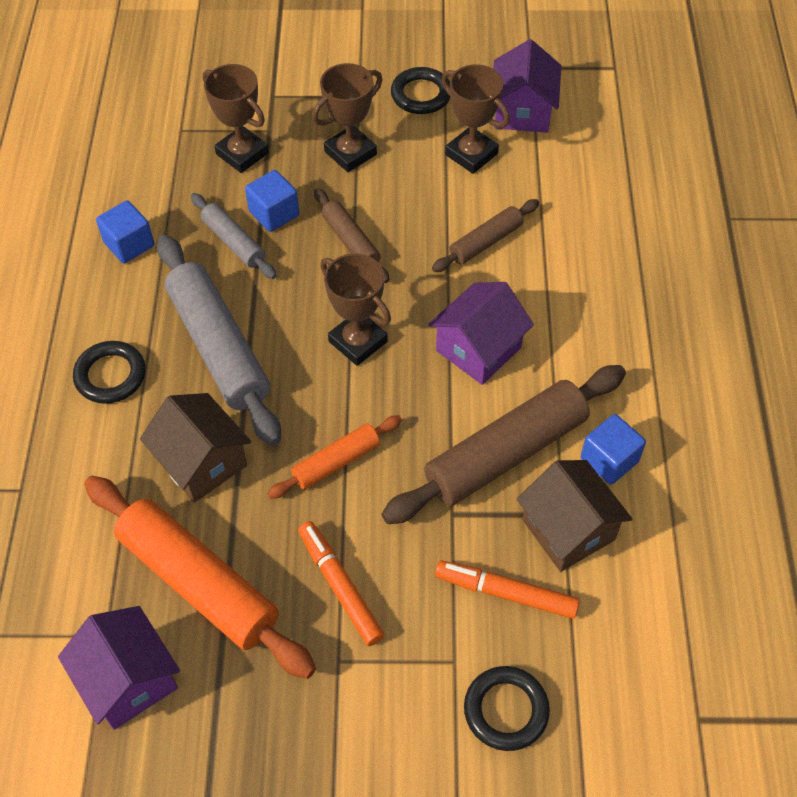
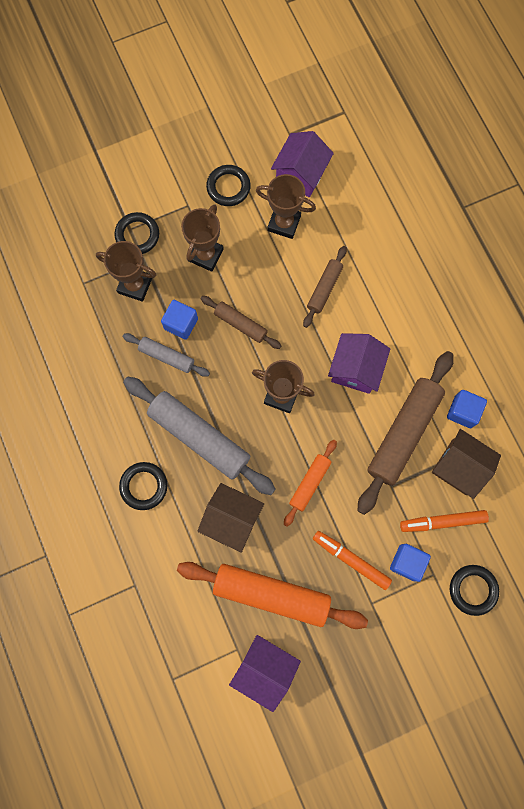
camera: 25 degrees left, 20 degrees up
(129, 244) = (100, 387): blue cube -> blue cube (407, 562)
(278, 105) = (137, 235): none -> black ring
(522, 111) = (301, 174): purple house -> purple house turned 45 degrees clockwise

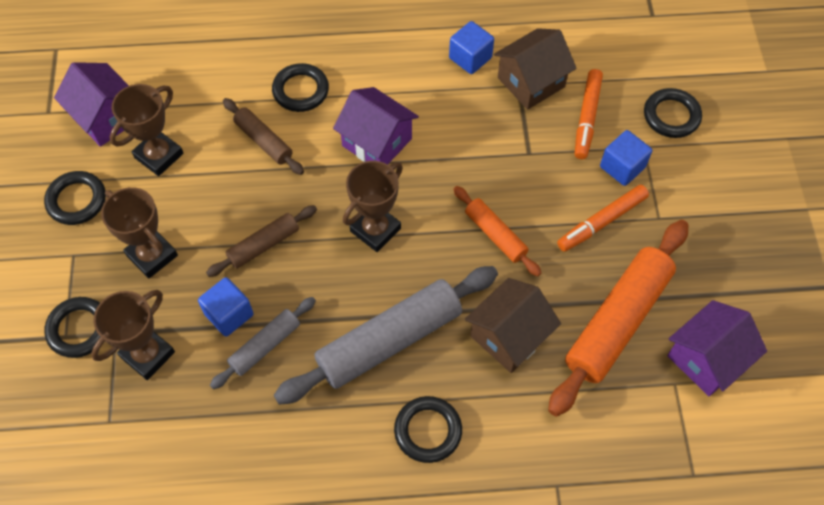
camera: 70 degrees left, 15 degrees down
(379, 296) = (300, 90): none -> black ring
(403, 433) = (473, 121): brown rolling pin -> none

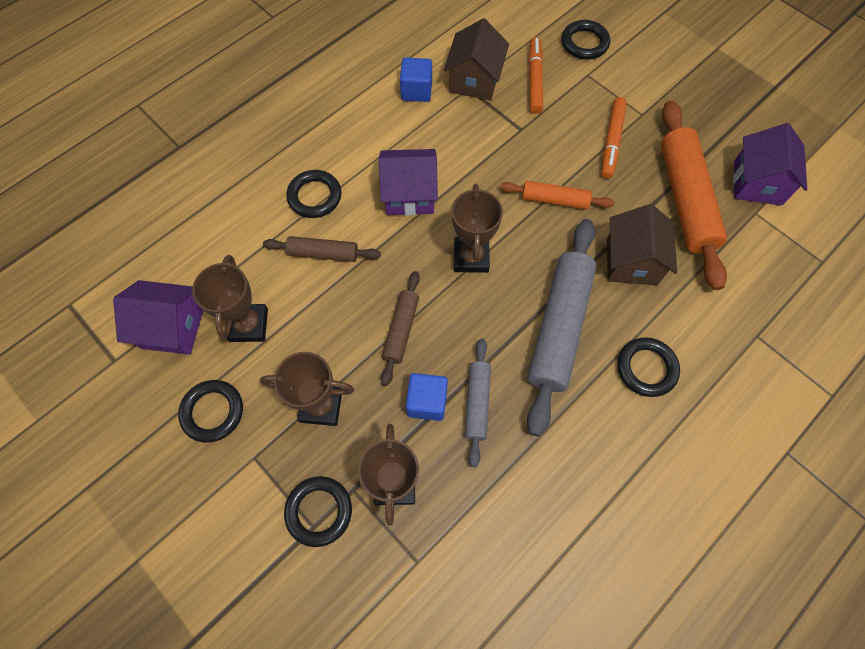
camera: 40 degrees left, 5 degrees up
(587, 118) = (534, 80): orange marker -> orange marker turned 150 degrees counterclockwise
(622, 167) = (588, 97): blue cube -> none

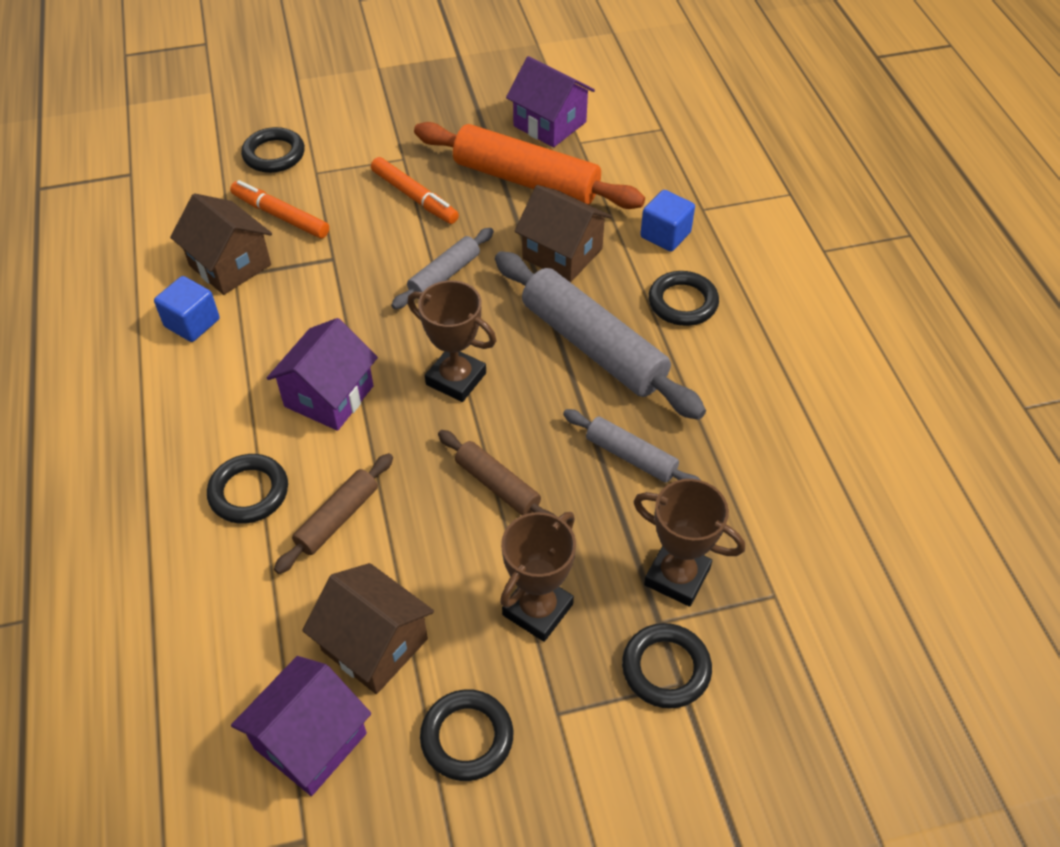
camera: 60 degrees left, 15 degrees down
(249, 325) = (374, 644): brown trophy -> brown house
(427, 402) = (600, 501): blue cube -> blue cube (665, 235)
(554, 200) = (444, 275): orange rolling pin -> grey rolling pin

